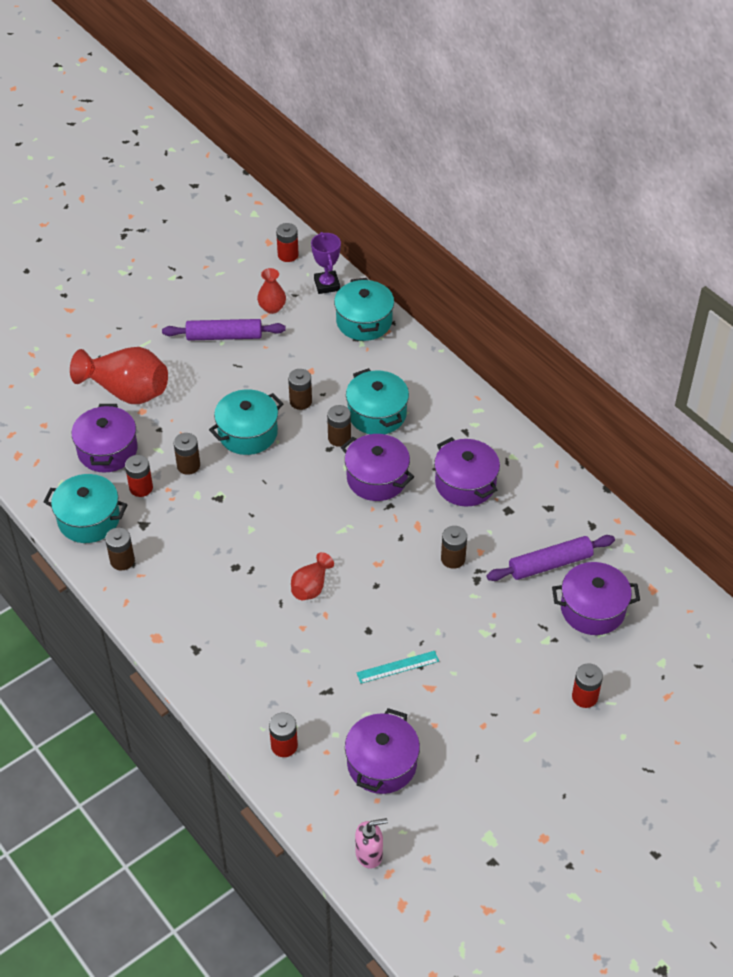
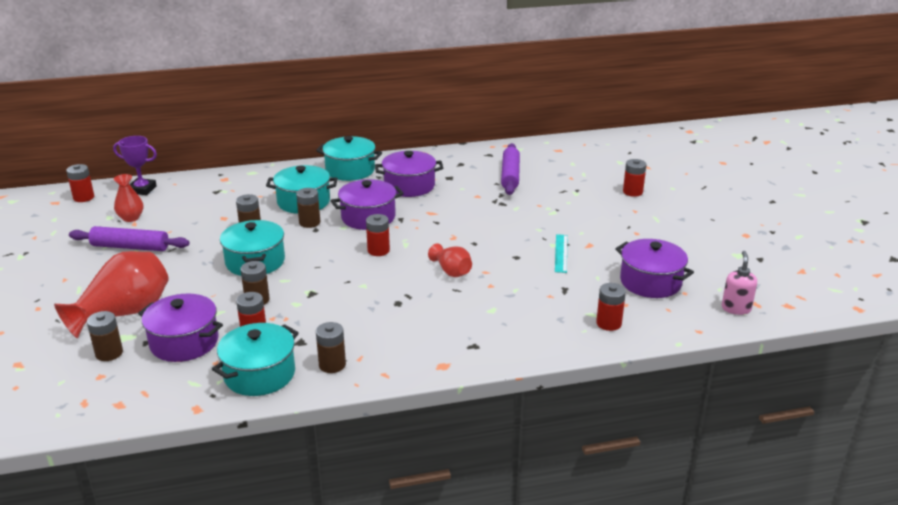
camera: 65 degrees left, 20 degrees down
(224, 336) = (130, 247): purple rolling pin -> purple rolling pin turned 75 degrees clockwise
(317, 514) = (378, 250): none -> red battery
(364, 321) = (203, 184): turquoise pot -> turquoise pot (350, 170)
(453, 559) = (475, 207): brown battery -> brown battery (109, 353)
(592, 609) = (560, 171): purple pot -> none

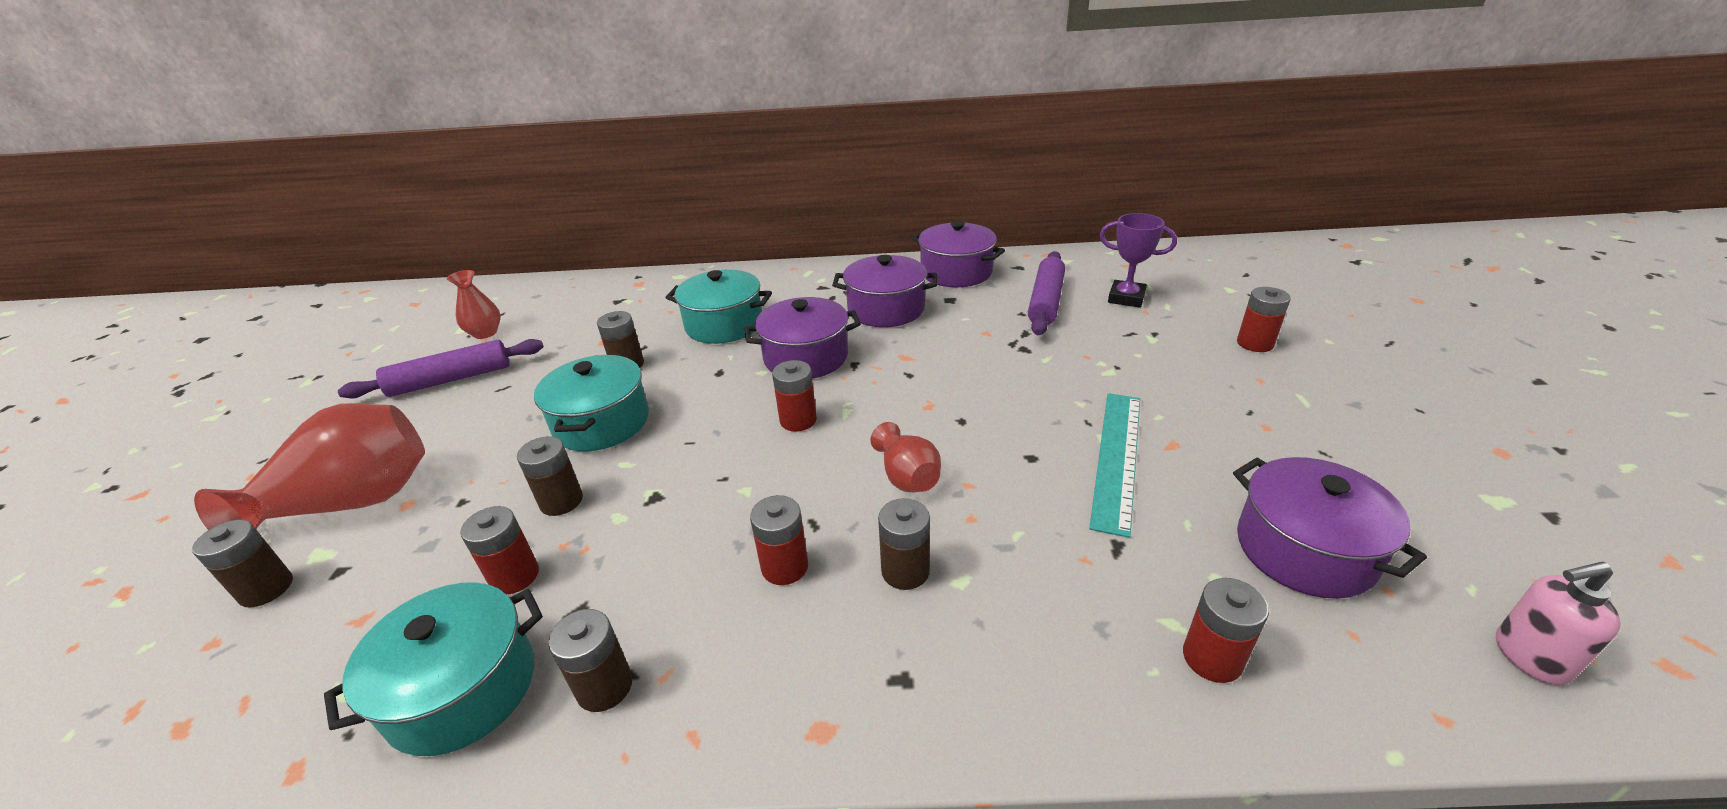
camera: 15 degrees right, 5 degrees up
(84, 197) = (452, 299): red battery -> red battery (784, 567)
(130, 247) = (451, 380): purple rolling pin -> purple rolling pin turned 45 degrees counterclockwise
(142, 189) = (528, 292): purple trophy -> purple trophy (1126, 298)
(184, 342) = (393, 581): purple pot -> purple pot (956, 272)
(309, 222) = (716, 359): brown battery -> brown battery (905, 571)
(350, 170) = (810, 280): turquoise pot -> none
(561, 253) = (1116, 457): turquoise ruler -> turquoise ruler, size x1.62
(736, 308) = (1529, 657): pink soap dispenser -> pink soap dispenser turned 120 degrees counterclockwise

